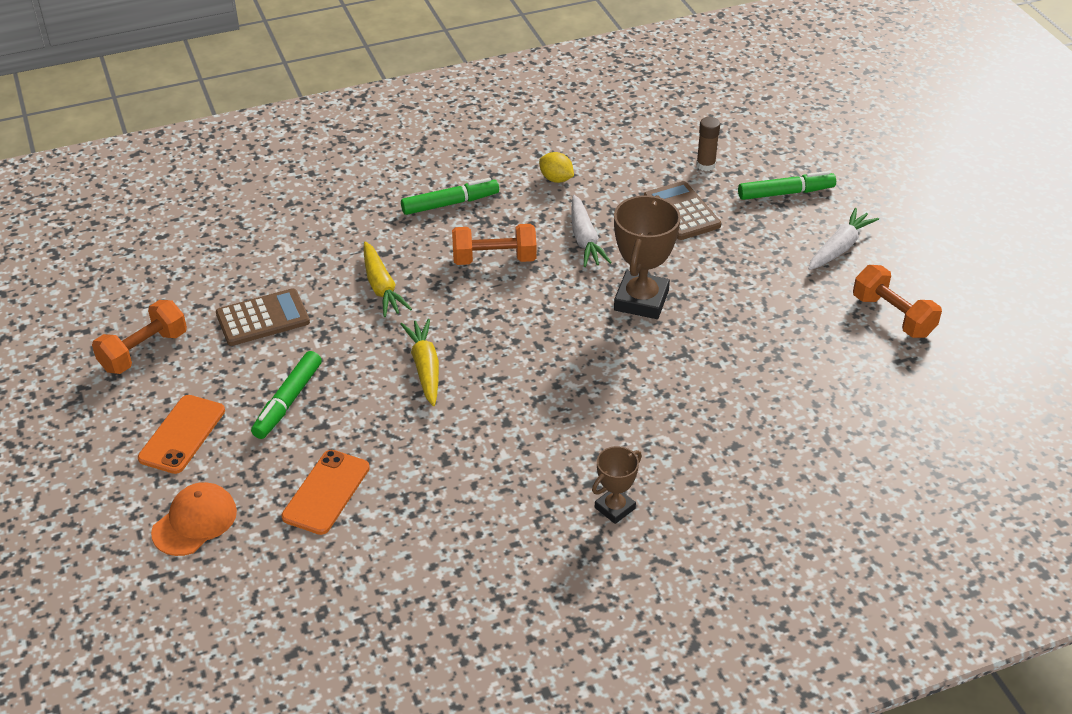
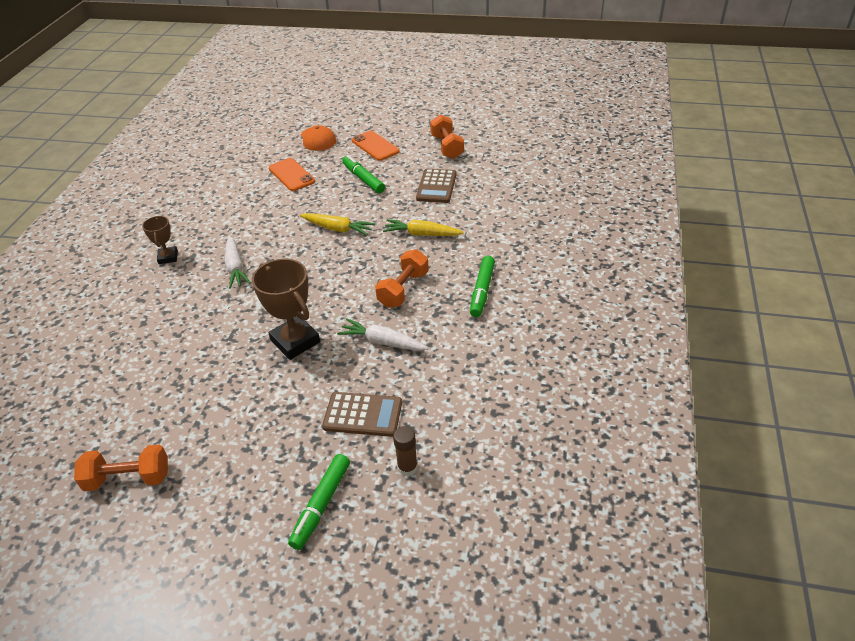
camera: 125 degrees right, 0 degrees up
(556, 179) = (466, 358): yellow lemon -> none
(839, 247) = (224, 497): white carrot -> white carrot (235, 267)

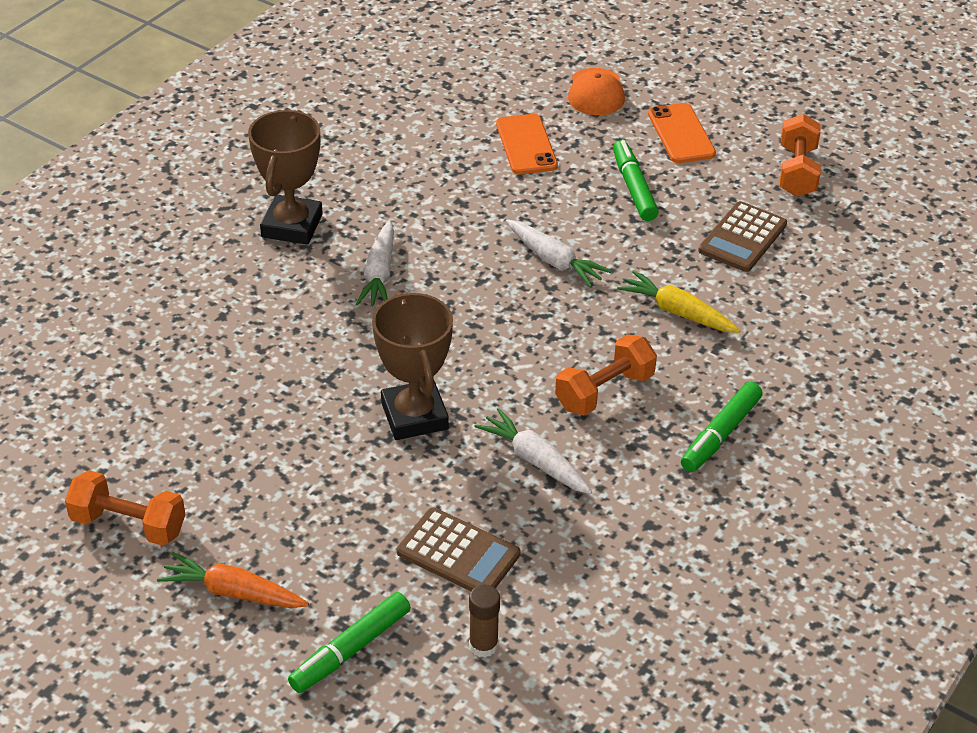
camera: 20 degrees right, 0 degrees up
(168, 257) = (292, 226): brown trophy -> brown trophy, size x1.79
(223, 497) = (233, 592): none -> orange carrot
(337, 229) = (554, 260): yellow carrot -> white carrot

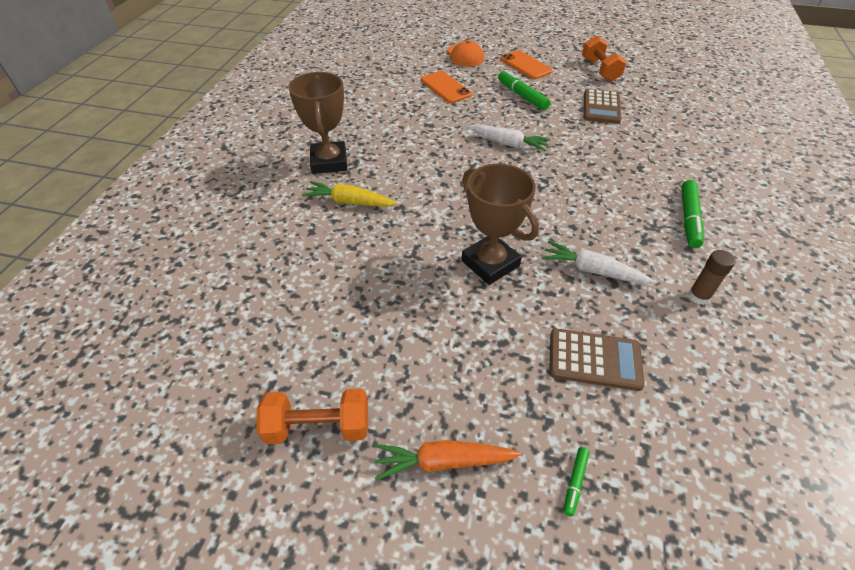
camera: 20 degrees left, 5 degrees up
(350, 650) = (575, 482): green marker -> green marker, size x0.51
(379, 274) = (405, 177): white carrot -> none
(483, 645) = (671, 435): brown glue stick -> brown glue stick (698, 296)
(604, 391) = (598, 212): orange dumbbell -> none
(677, 312) = (601, 154): yellow carrot -> yellow carrot (349, 202)

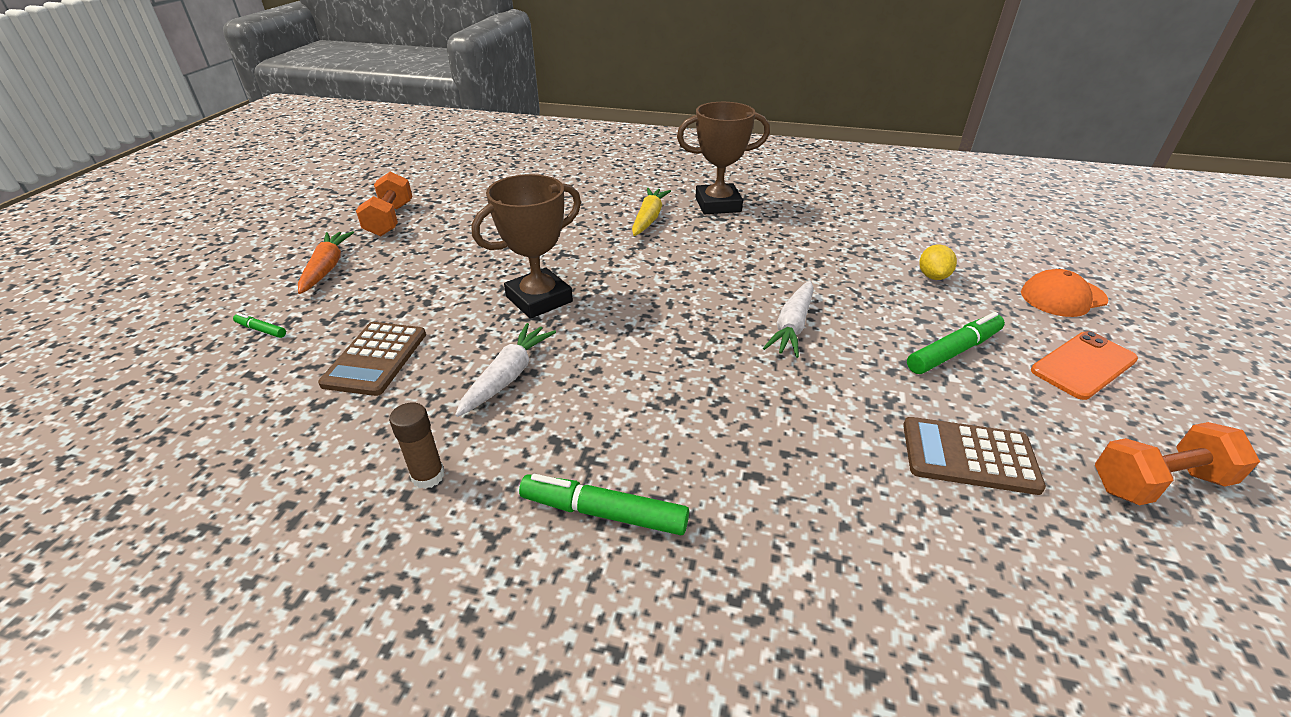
camera: 90 degrees right, 10 degrees down
(445, 87) = (932, 276): orange phone -> yellow lemon

